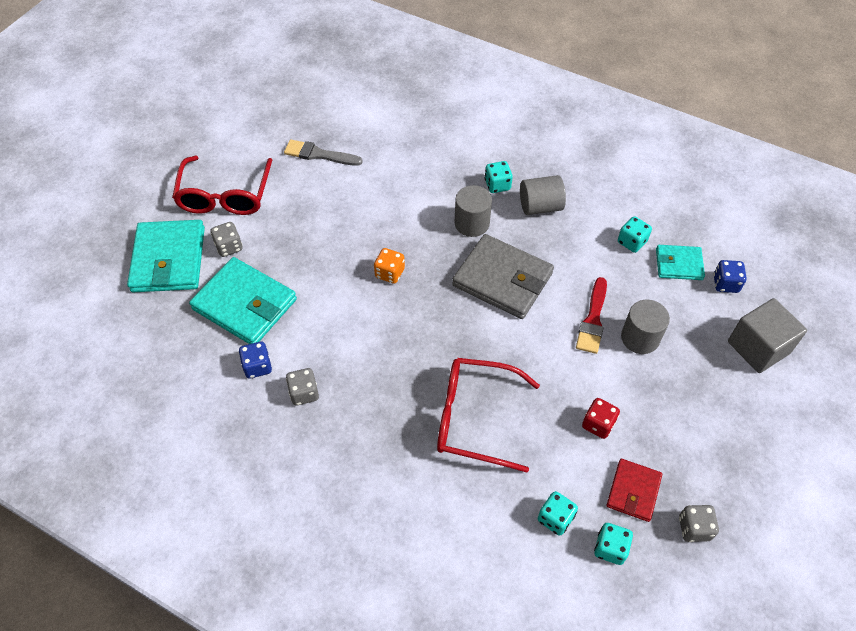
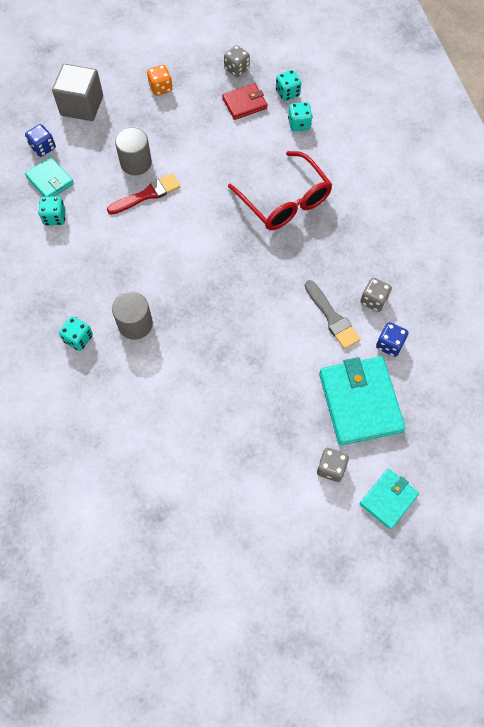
camera: 135 degrees left, 10 degrees up
(169, 259) = (388, 499): turquoise wallet -> turquoise wallet, size x0.56
(225, 196) = (292, 529): red glasses -> none
(319, 154) = (174, 501): grey brush -> grey brush (332, 317)
(389, 273) = (235, 336): orange dice -> orange dice (161, 88)
(502, 279) = (167, 265): grey wallet -> none
(540, 206) = (73, 294): grey cylinder -> none
(598, 424) = (221, 143): red dice -> none

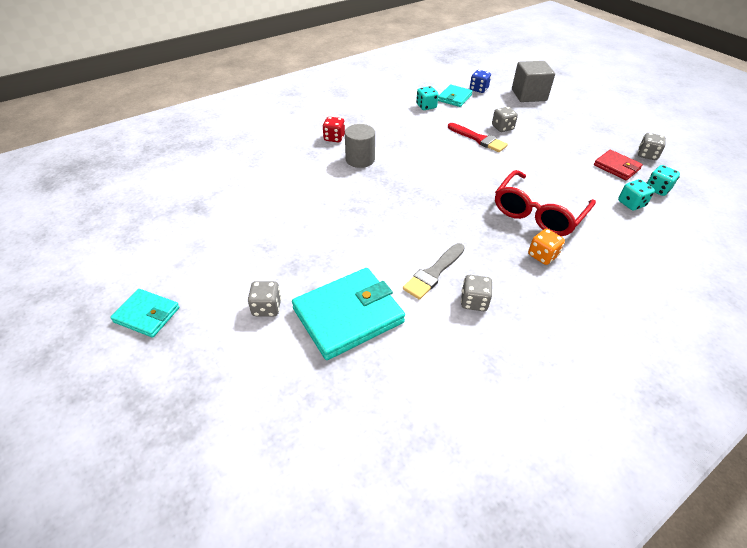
camera: 70 degrees right, 20 degrees down
(78, 338) = (334, 138): turquoise dice -> red dice
(136, 163) = (502, 128): grey cylinder -> grey dice
(161, 88) = (582, 123): orange dice -> orange dice (542, 255)
(388, 499) = (242, 364): turquoise wallet -> turquoise wallet (147, 315)
(389, 344) = (428, 327): blue dice -> none

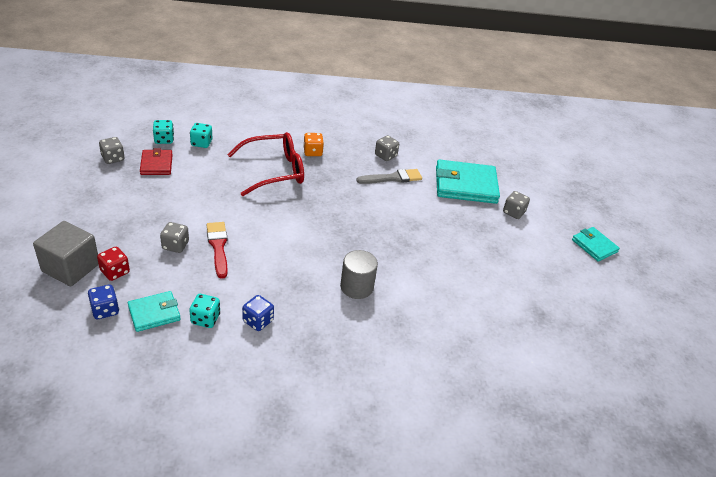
camera: 150 degrees left, 5 degrees down
(334, 138) = (357, 330): red dice -> red dice (115, 272)
(397, 117) = (258, 321): none -> blue dice

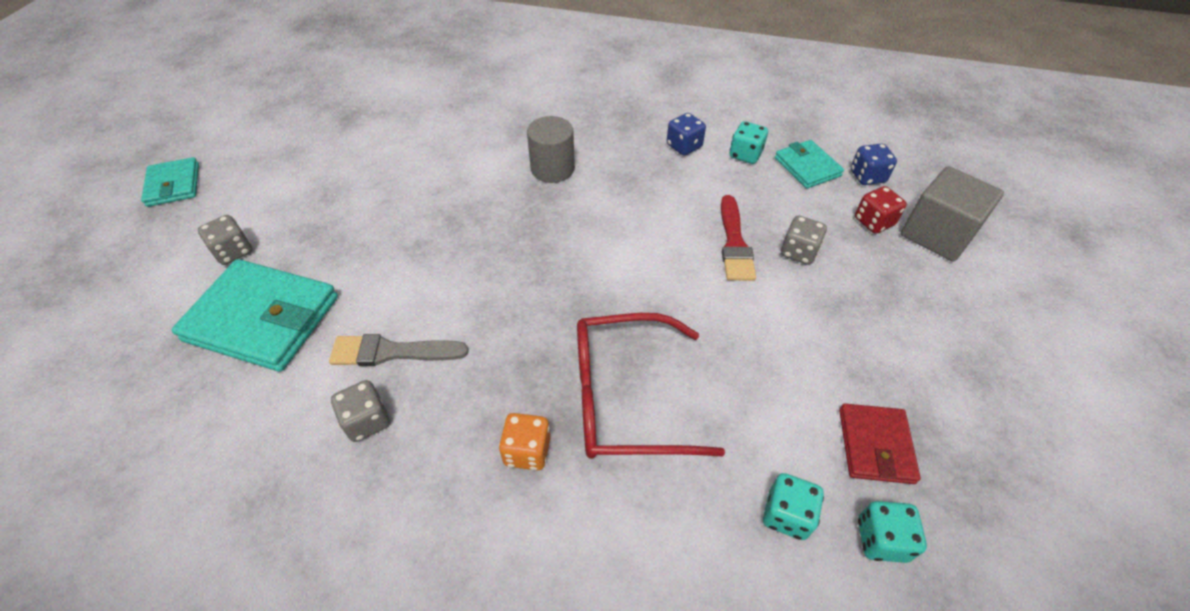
camera: 160 degrees left, 10 degrees up
(113, 158) = (977, 477): grey dice -> none
(154, 313) = (807, 167): turquoise wallet -> turquoise wallet turned 75 degrees clockwise

